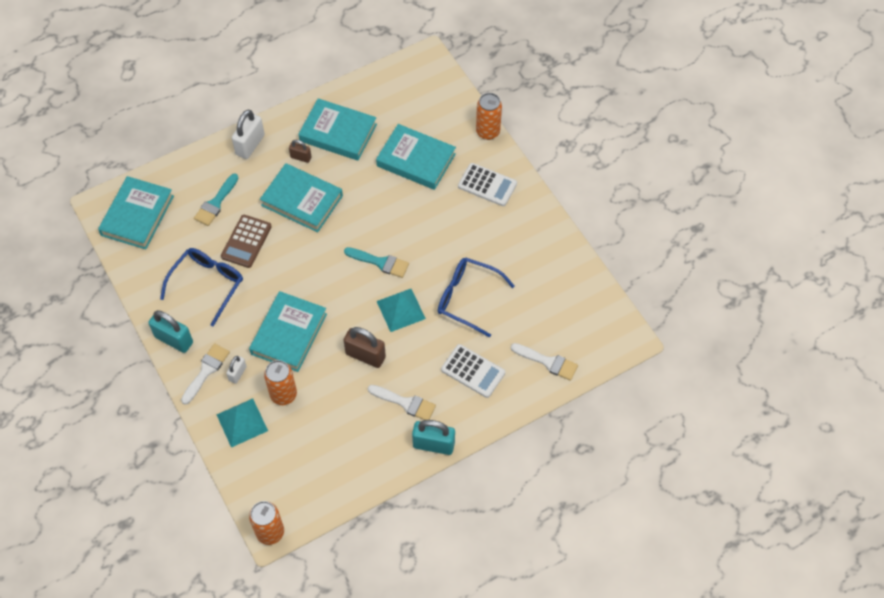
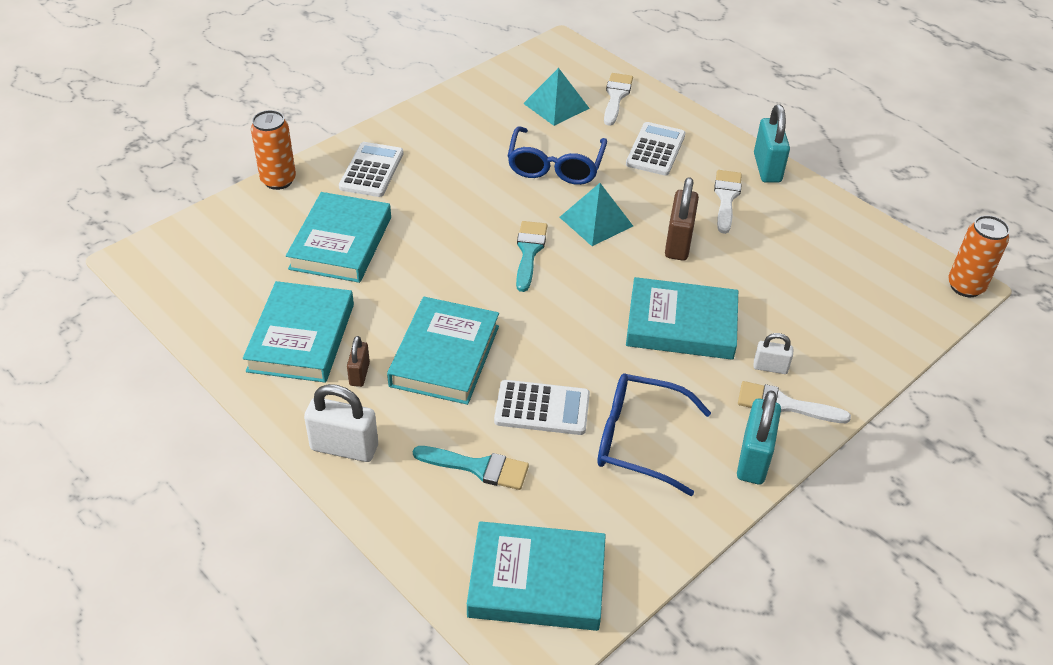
camera: 105 degrees left, 15 degrees down
(242, 422) = (839, 346): turquoise pyramid -> turquoise pyramid (556, 105)
(246, 241) = (542, 408): brown calculator -> white calculator
(283, 394) = (775, 311): orange can -> none

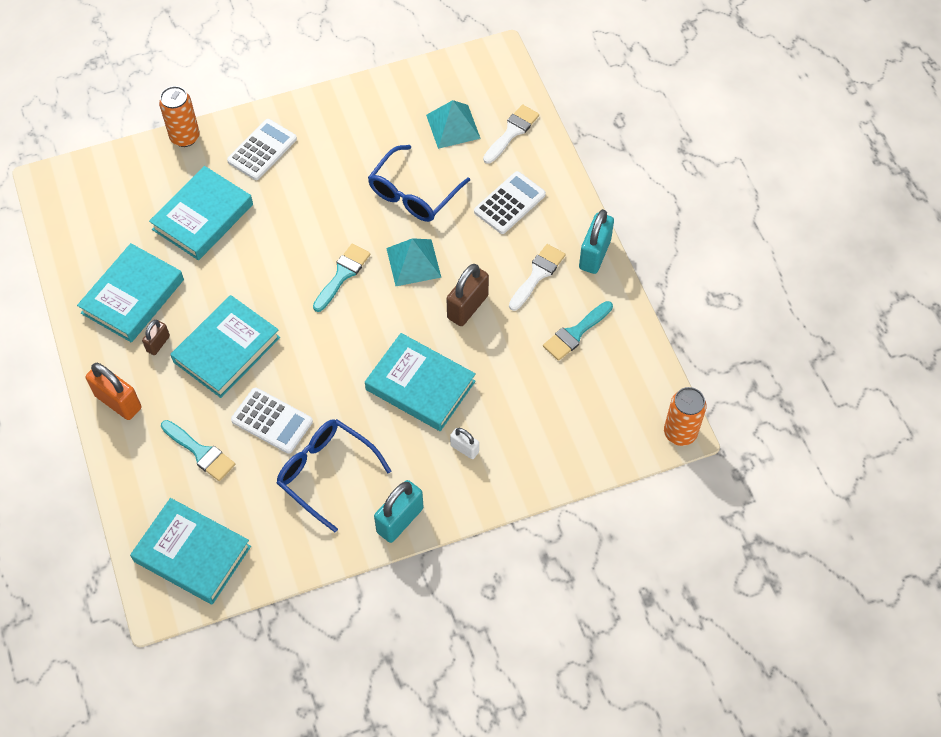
camera: 25 degrees right, 15 degrees up
(344, 447) = (118, 402): white padlock -> orange padlock
(784, 405) = (453, 485): white brush -> none
(800, 234) = (575, 333): none -> turquoise brush

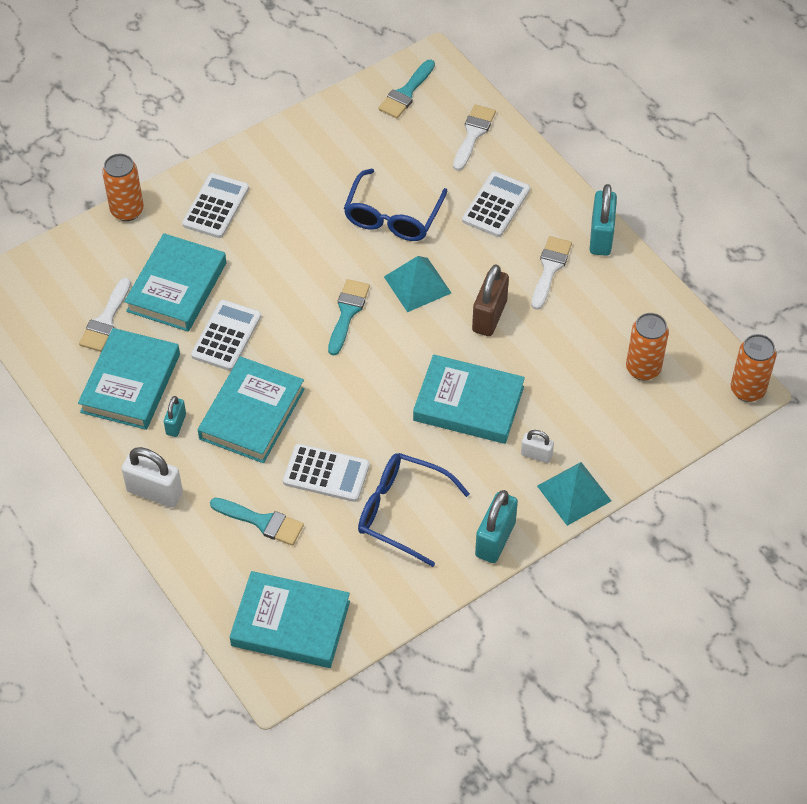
camera: 15 degrees left, 5 degrees down
(118, 402) = (155, 492): orange padlock -> white padlock
(132, 233) = (106, 320): none -> white brush
(158, 343) = (176, 424): brown padlock -> turquoise padlock
(230, 272) = (226, 336): none -> white calculator
(453, 126) = (409, 141): turquoise pyramid -> turquoise pyramid (574, 493)
(575, 333) = (609, 317): turquoise brush -> turquoise brush (406, 93)
(590, 389) = (643, 368): none -> orange can

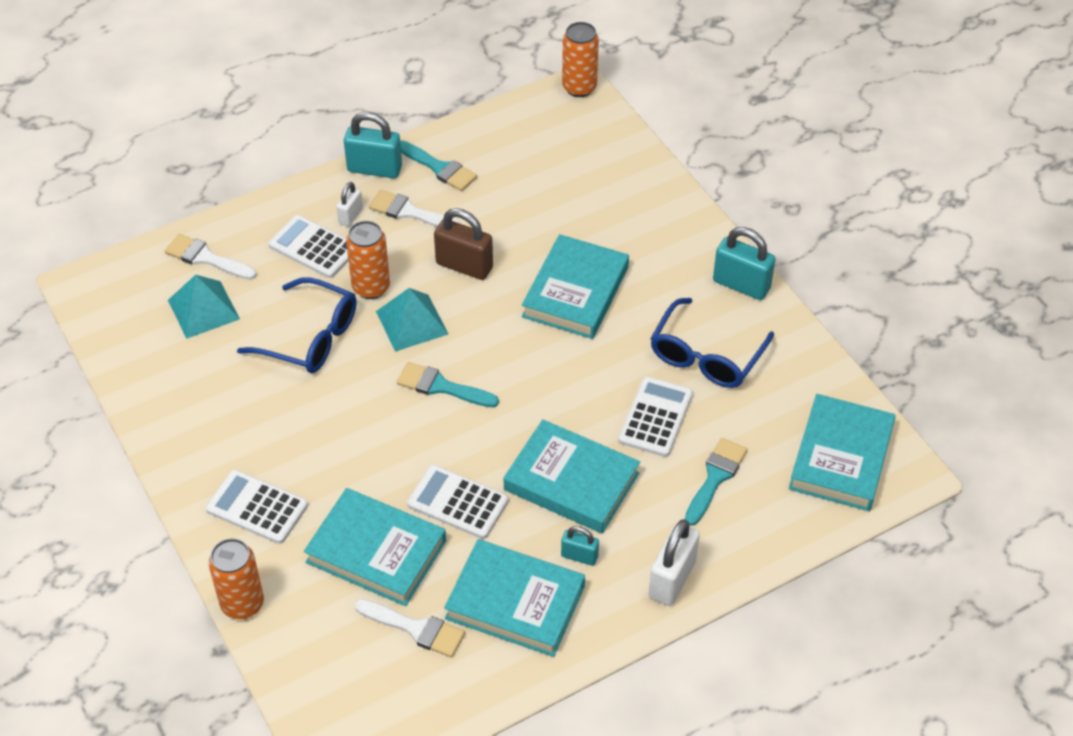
camera: 85 degrees left, 5 degrees down
(406, 93) = (125, 312): turquoise brush -> turquoise brush (439, 168)
(536, 455) = (643, 245): white padlock -> white padlock (351, 216)
(574, 493) = (689, 221): turquoise pyramid -> turquoise pyramid (203, 309)
(643, 368) = (546, 156): orange can -> orange can (371, 287)

